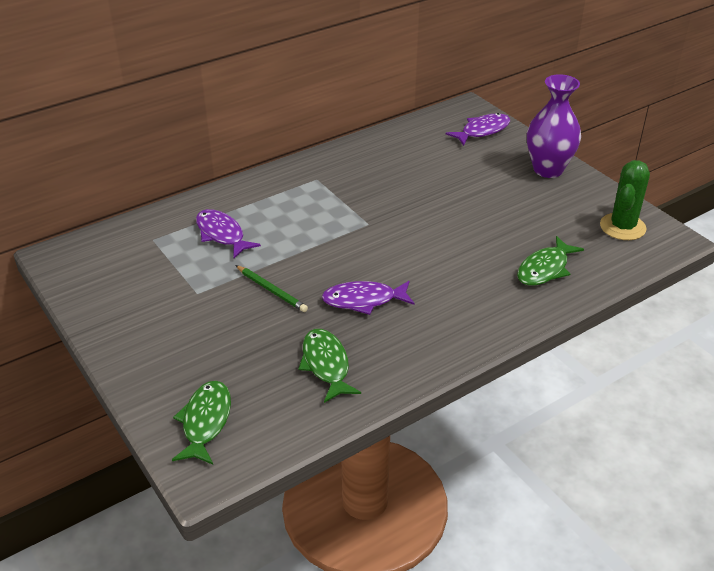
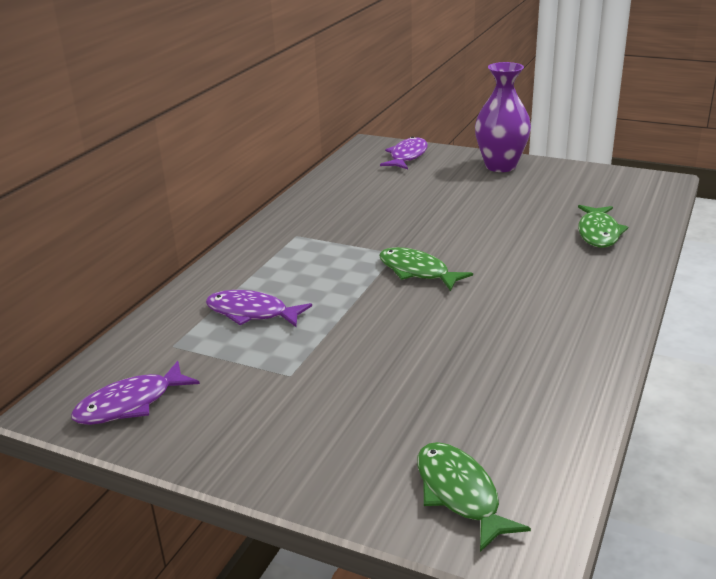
camera: 30 degrees left, 10 degrees down
(271, 290) = (371, 341): green pencil -> none
(326, 365) = (514, 382): green fish -> green fish (417, 271)
(363, 300) = (476, 314): purple fish -> purple fish (130, 404)
(622, 227) = (614, 185): green cactus -> none

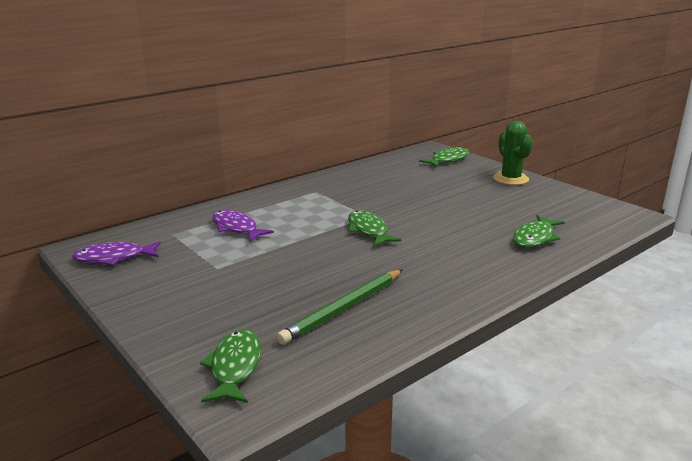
camera: 25 degrees right, 5 degrees down
(407, 156) = (448, 160): purple fish -> green fish
(497, 378) = (343, 308): none -> green pencil
(500, 166) = (510, 179): purple vase -> green cactus

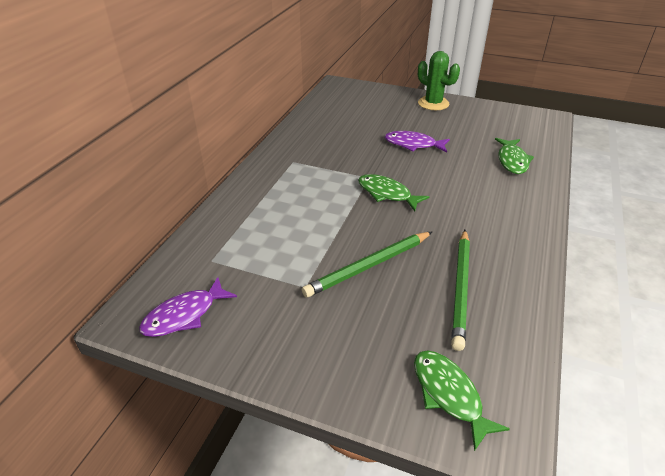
camera: 30 degrees left, 15 degrees up
(236, 228) = (268, 230): purple fish -> purple fish (413, 144)
(284, 271) = (369, 266): none -> green pencil
(448, 160) = (365, 94): green fish -> none

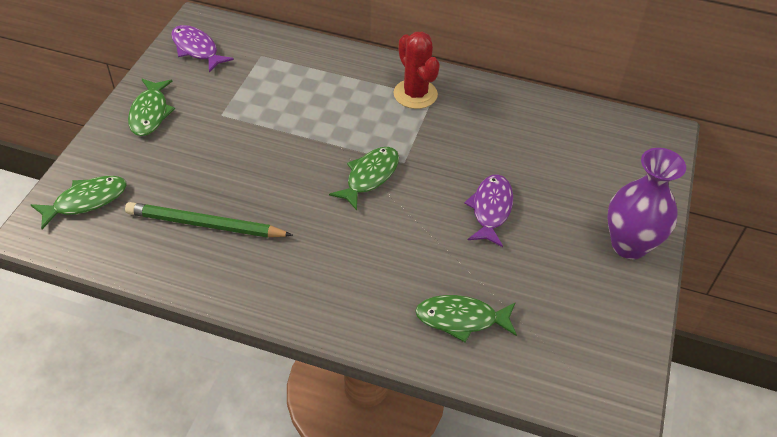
camera: 85 degrees right, 10 degrees up
(288, 169) = (415, 94): none -> red cactus
(297, 349) = (150, 113): none -> green fish
(369, 266) = (245, 157): green pencil -> none
(433, 103) = (629, 245): green cactus -> purple vase

